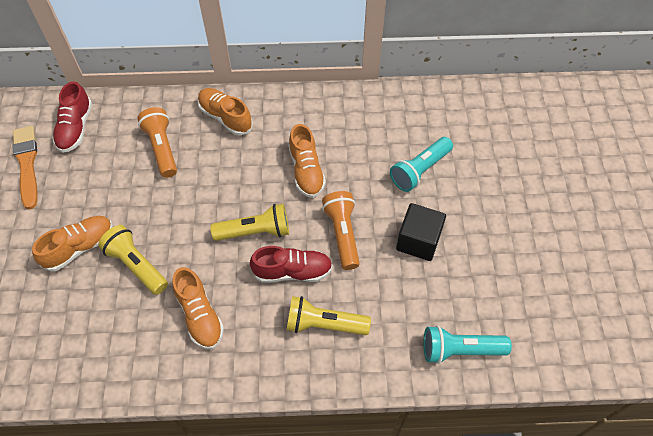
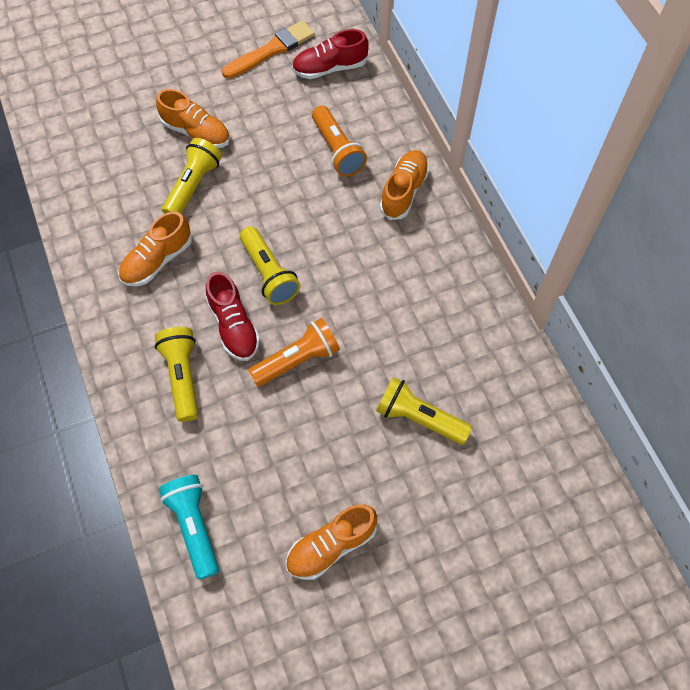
camera: 70 degrees right, 5 degrees up
(162, 148) = (337, 150): orange flashlight -> orange flashlight turned 105 degrees clockwise
(306, 171) = (366, 296): orange shoe -> orange shoe (331, 546)
(418, 241) = (318, 443): black cube -> none
(419, 170) = (419, 418): turquoise flashlight -> yellow flashlight

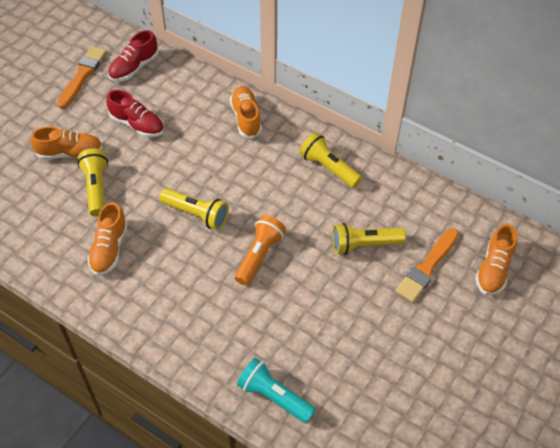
camera: 35 degrees left, 10 degrees down
(182, 376) = (189, 311): yellow flashlight -> yellow flashlight (328, 168)
(234, 326) = (199, 259): red shoe -> red shoe (137, 124)
(331, 546) = (371, 351): orange shoe -> orange shoe (493, 269)
(337, 150) = (181, 115): orange flashlight -> none
(469, 489) = (427, 267): none -> orange brush

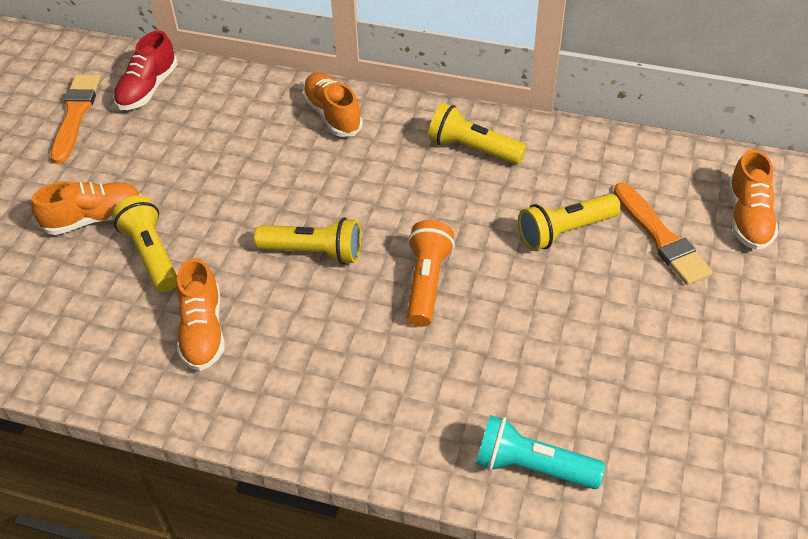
camera: 15 degrees left, 5 degrees down
(137, 124) = (180, 158): red shoe -> none
(427, 267) = (661, 237): orange brush -> orange brush turned 45 degrees counterclockwise

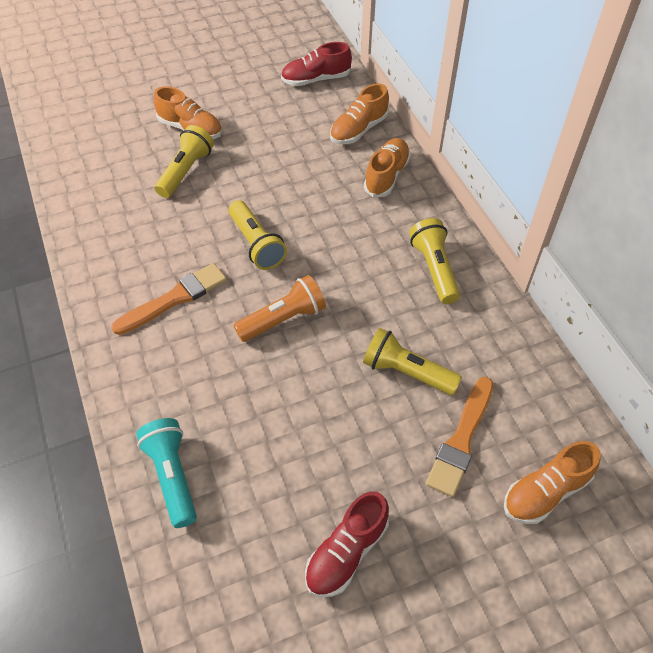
camera: 50 degrees right, 5 degrees up
(75, 115) = (262, 66): orange brush -> orange brush (174, 298)
(203, 330) = (148, 233): orange shoe -> orange shoe (358, 130)
(710, 376) = (346, 552): none -> red shoe

